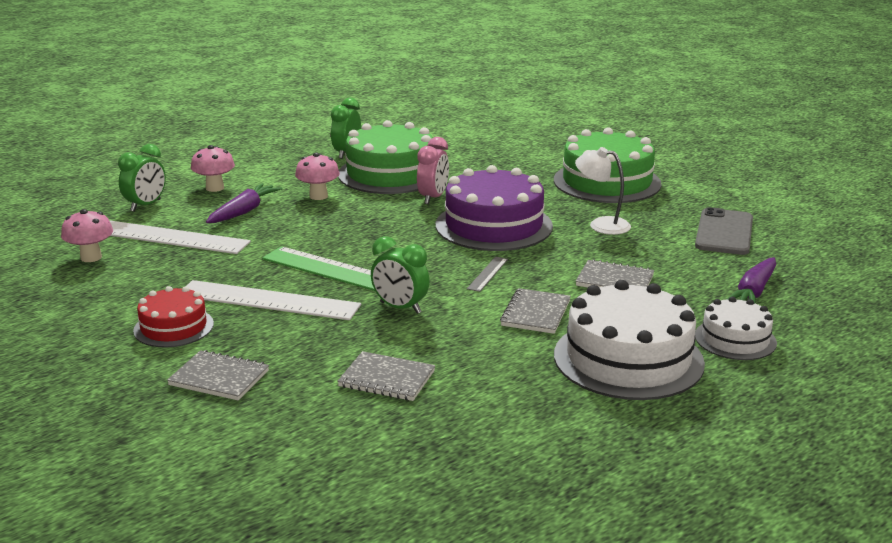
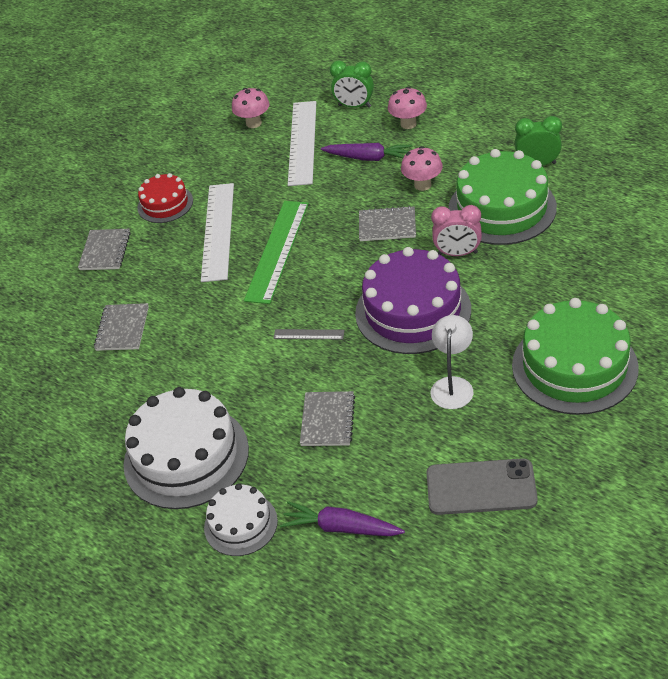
camera: 80 degrees right, 20 degrees up
(400, 308) = (229, 302): green clock -> none
(535, 313) = (246, 382): grey notebook -> grey notebook (387, 225)

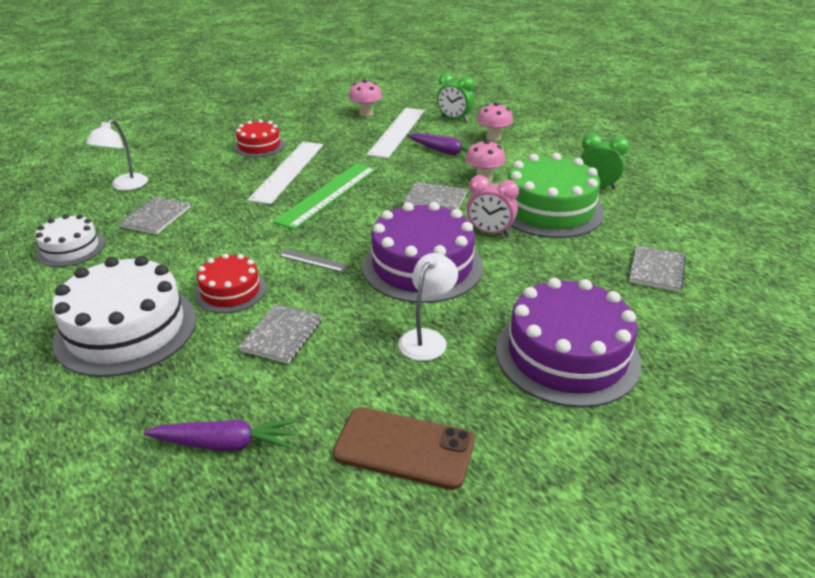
camera: 10 degrees right, 10 degrees down
(59, 299) = (125, 186): none -> white lamp
(105, 251) = (188, 164): grey notebook -> grey notebook (656, 270)
(240, 524) = (127, 407): white cake -> white cake (71, 248)
(253, 390) = (230, 291): none -> red cake
(341, 528) = (225, 444): purple carrot -> purple carrot turned 150 degrees clockwise
(481, 487) = (404, 448): grey phone -> brown phone
(574, 366) = (567, 355): green cake -> purple cake

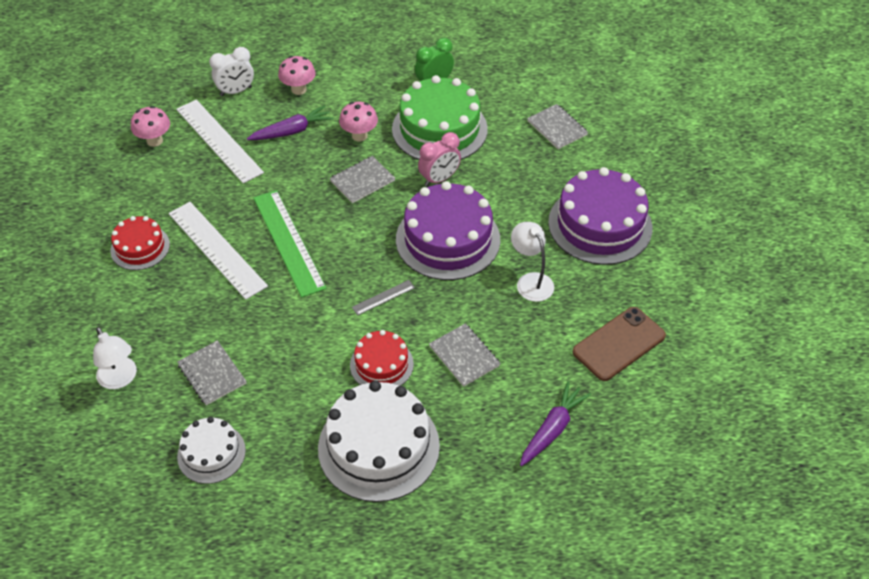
camera: 55 degrees left, 15 degrees up
(454, 119) = (236, 91): green clock -> white clock

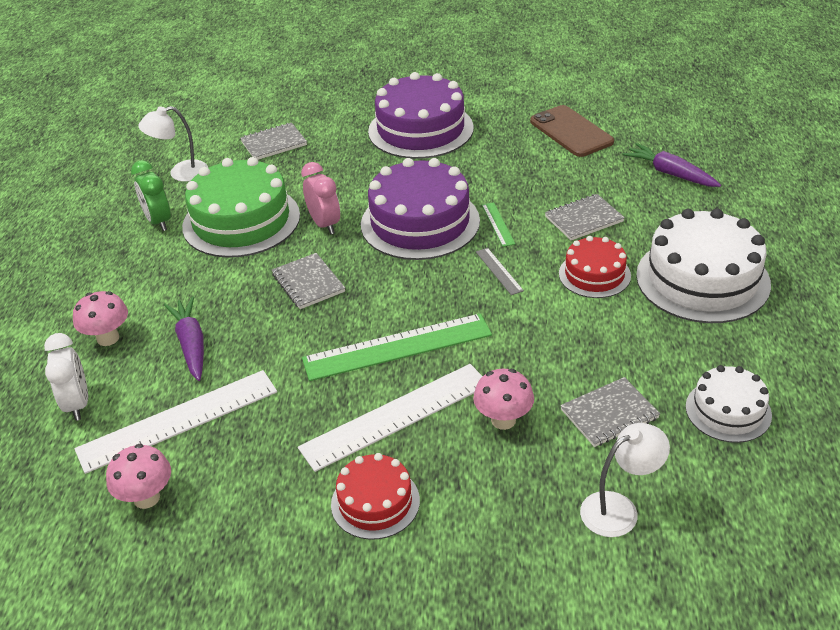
camera: 80 degrees left, 10 degrees down
(359, 135) = (226, 284): pink mushroom -> pink mushroom (503, 420)
(450, 293) = (498, 224): none -> green ruler
(531, 281) = (488, 173): white lamp -> white lamp (180, 173)

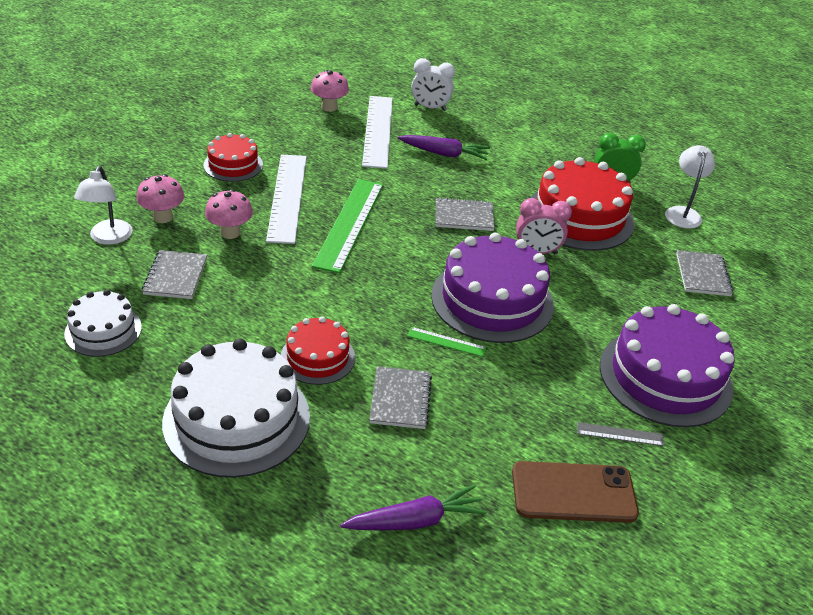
camera: 115 degrees right, 0 degrees up
(108, 338) = (483, 130): pink mushroom -> pink mushroom (163, 217)
(241, 221) = (579, 217): green cake -> red cake
(499, 271) = (381, 308): grey ruler -> grey ruler (620, 434)

